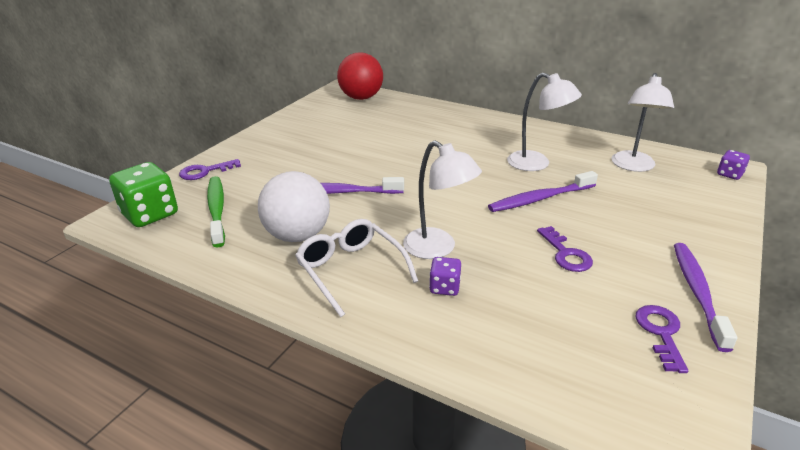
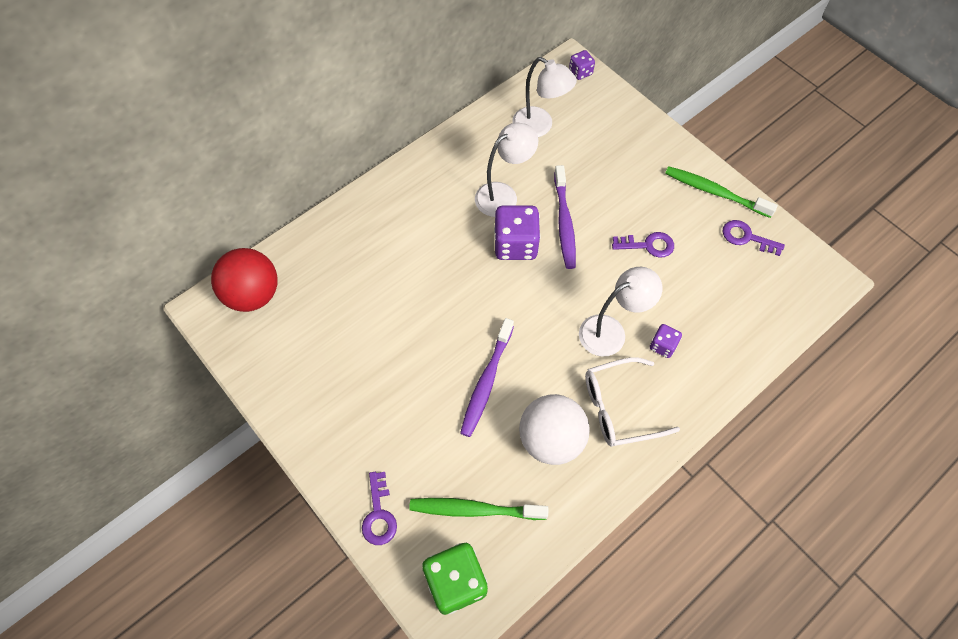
camera: 70 degrees left, 30 degrees up
(490, 179) = (515, 244): none -> purple dice
(697, 292) = (715, 192): purple toothbrush -> green toothbrush

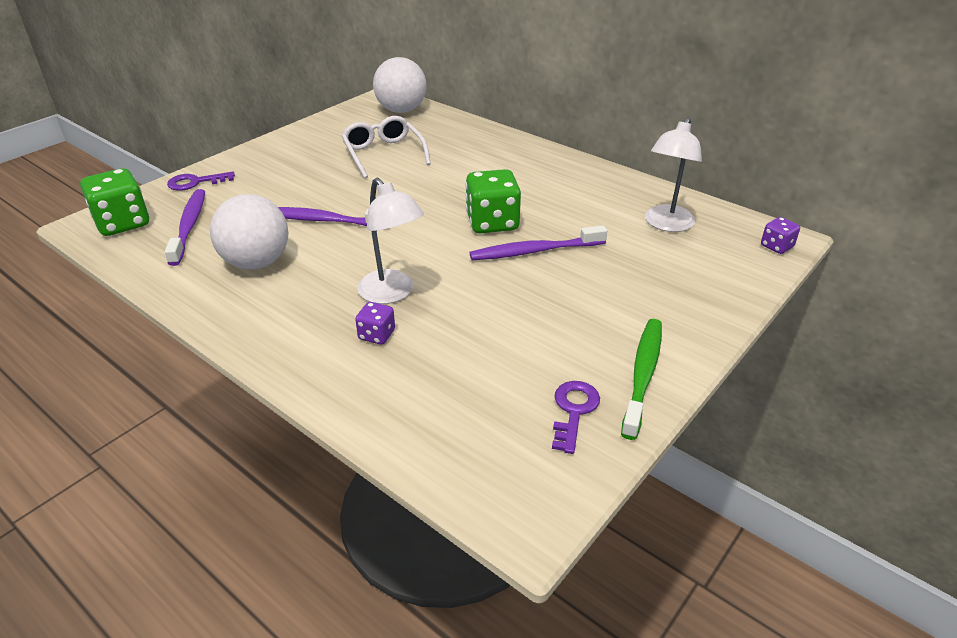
camera: 80 degrees right, 25 degrees down
(253, 294) = (401, 110): red ball -> white ball
(474, 509) = (189, 226): green toothbrush -> purple toothbrush
(503, 195) = (555, 210): white lamp -> none
(515, 244) = (492, 223): purple dice -> green dice
(620, 407) = (292, 306): white glasses -> white glasses (384, 154)
(648, 245) = (525, 316): purple key -> none

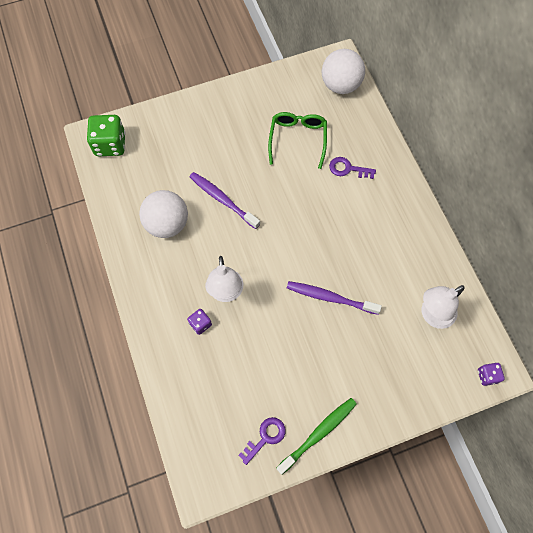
camera: 30 degrees right, 30 degrees up
(189, 226) = (145, 166): purple toothbrush -> none
(195, 182) = (166, 117): purple key -> purple key (347, 169)
(384, 154) = (297, 140): white glasses -> green glasses
(492, 223) = (322, 255): green dice -> none

